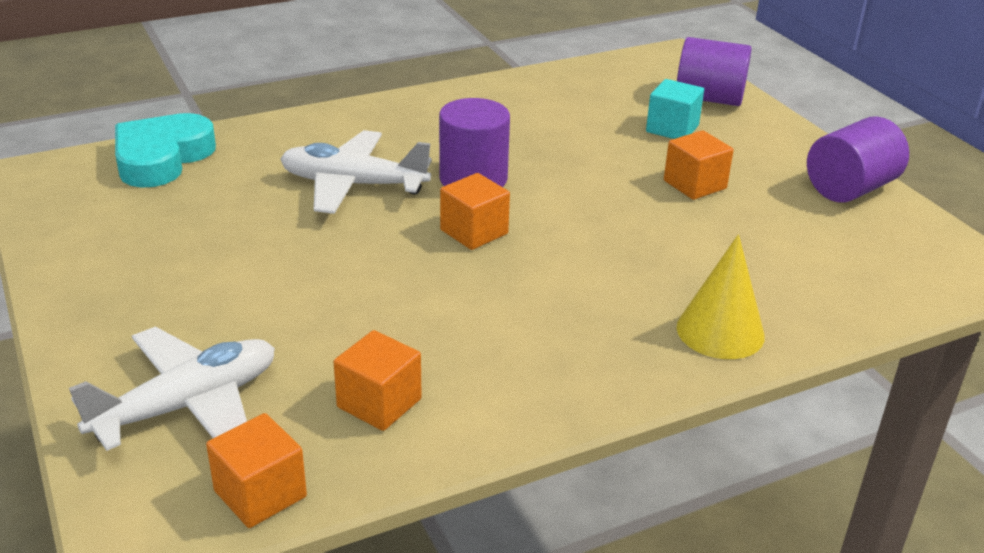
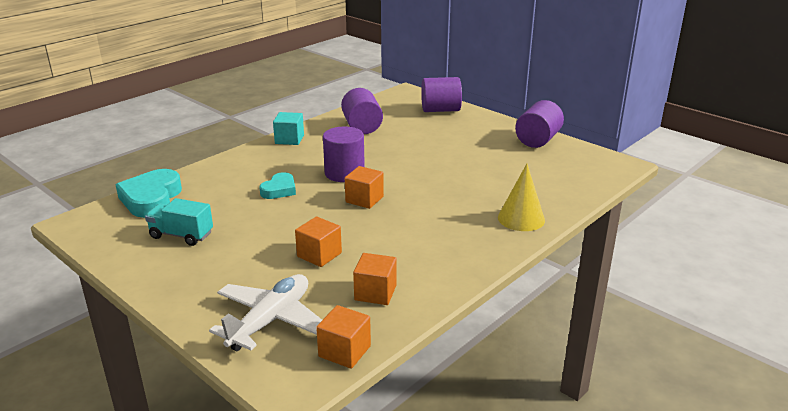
camera: 20 degrees left, 5 degrees down
(161, 227) = (181, 235): none -> turquoise truck
(353, 185) = (279, 190): white plane -> turquoise heart
(556, 103) = (362, 127): none -> purple cylinder
(672, 129) = (432, 128): turquoise cube -> turquoise cube (289, 139)
(694, 184) = (462, 153): orange cube -> orange cube (319, 255)

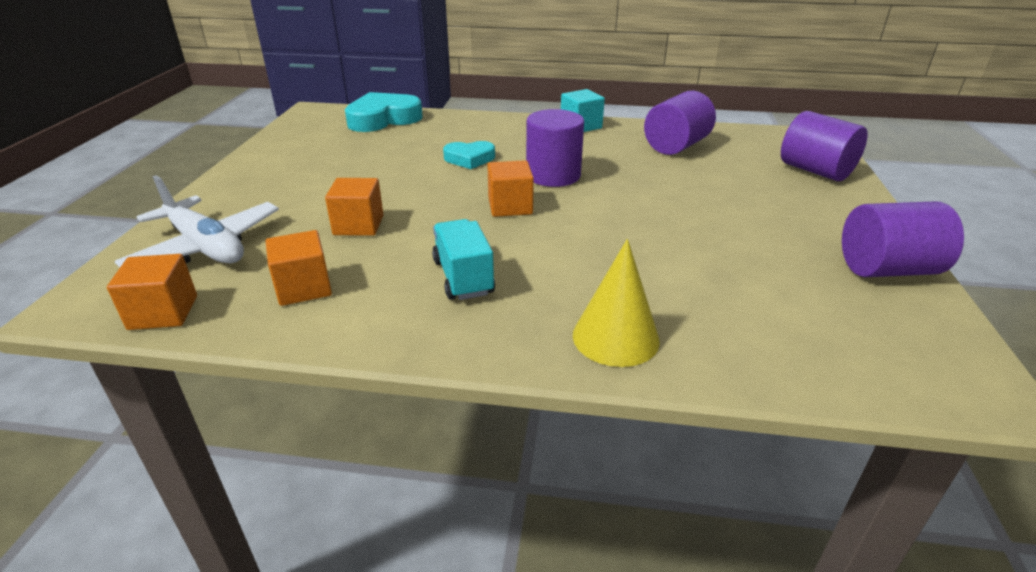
camera: 55 degrees right, 5 degrees up
(181, 235) = (332, 152): turquoise truck -> turquoise truck (463, 277)
(270, 321) = (205, 247): white plane -> white plane turned 45 degrees clockwise

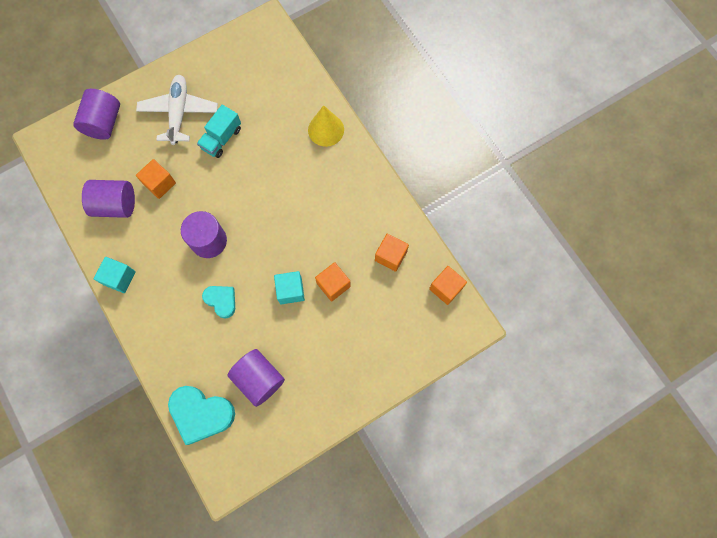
camera: 130 degrees left, 40 degrees up
(205, 247) = (404, 329): white plane -> white plane (179, 113)
(406, 197) = (290, 290): none -> turquoise cube
(463, 277) = (334, 205): turquoise truck -> turquoise truck (221, 138)
(510, 206) = (261, 235): orange cube -> orange cube (159, 183)
(887, 269) = (201, 65): purple cylinder -> purple cylinder (259, 379)

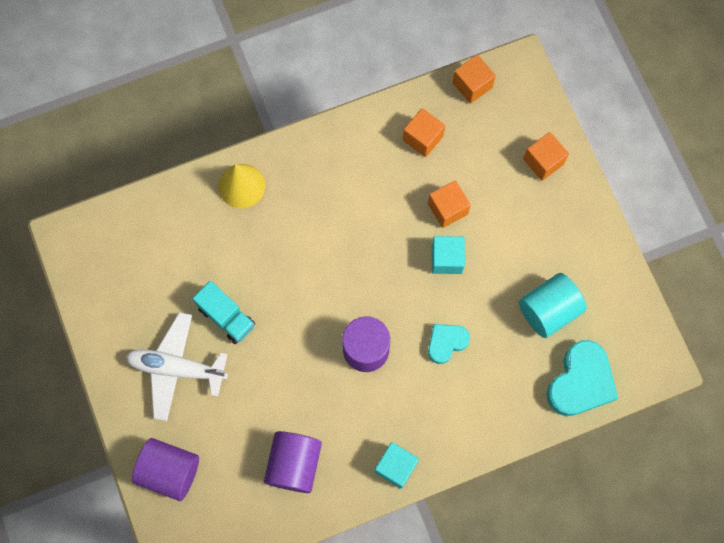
camera: 80 degrees left, 0 degrees up
(159, 183) = (275, 404): orange cube -> orange cube (543, 161)
(259, 379) = (548, 310): purple cylinder -> turquoise cylinder

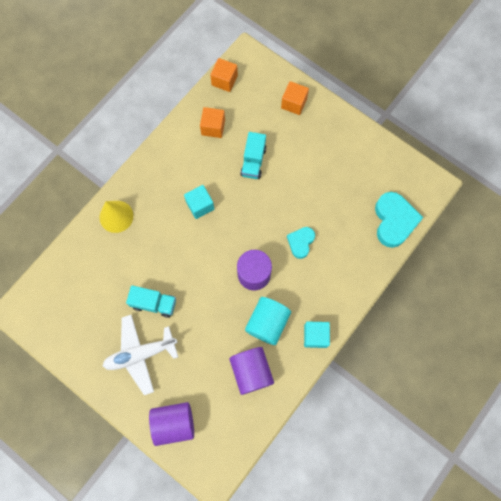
camera: 30 degrees left, 0 degrees up
(447, 209) = (253, 161): orange cube -> turquoise truck
(447, 259) = (271, 192): turquoise cube -> turquoise cube (200, 205)
(548, 310) = (349, 189): turquoise cylinder -> turquoise cylinder (267, 323)

